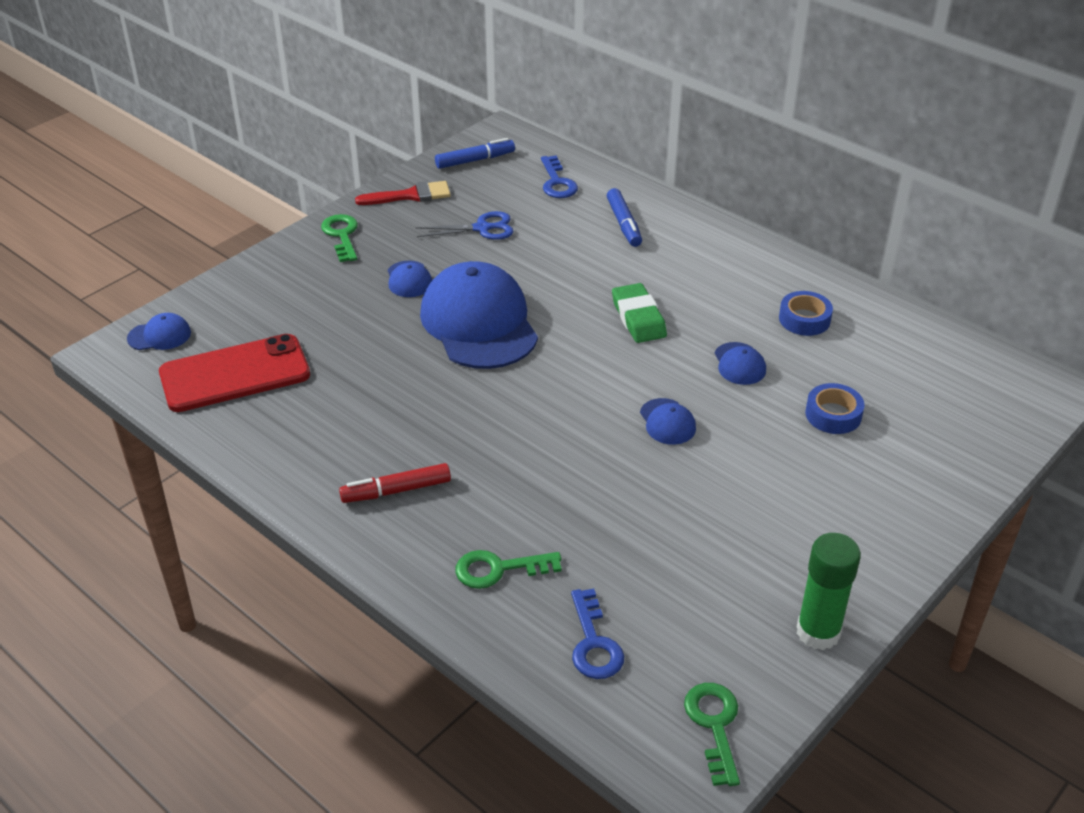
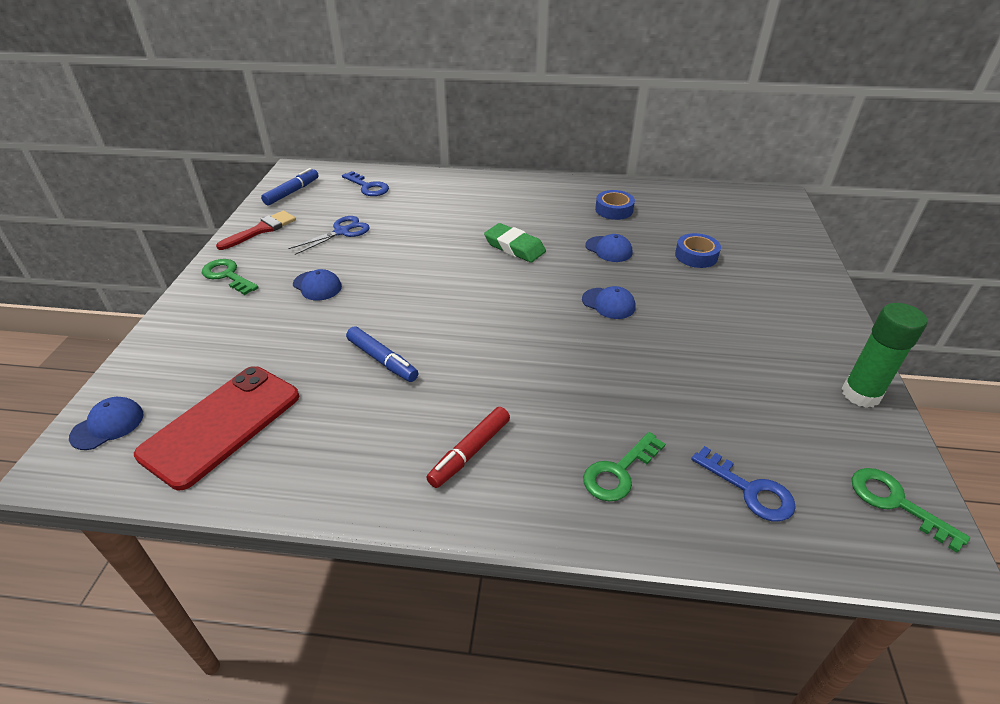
camera: 35 degrees left, 0 degrees up
(479, 323) = (405, 294): blue cap -> none
(623, 224) = (441, 196): blue marker -> blue marker (382, 360)

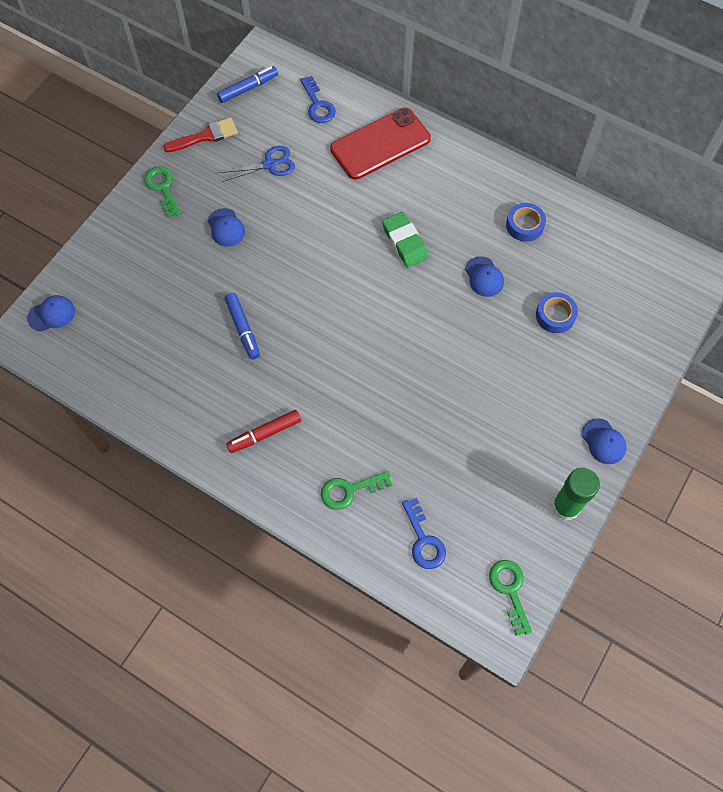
camera: 25 degrees right, 25 degrees up
(221, 425) = (120, 343): red phone -> red phone (380, 144)
(608, 303) = (441, 340): blue cap -> blue cap (603, 441)

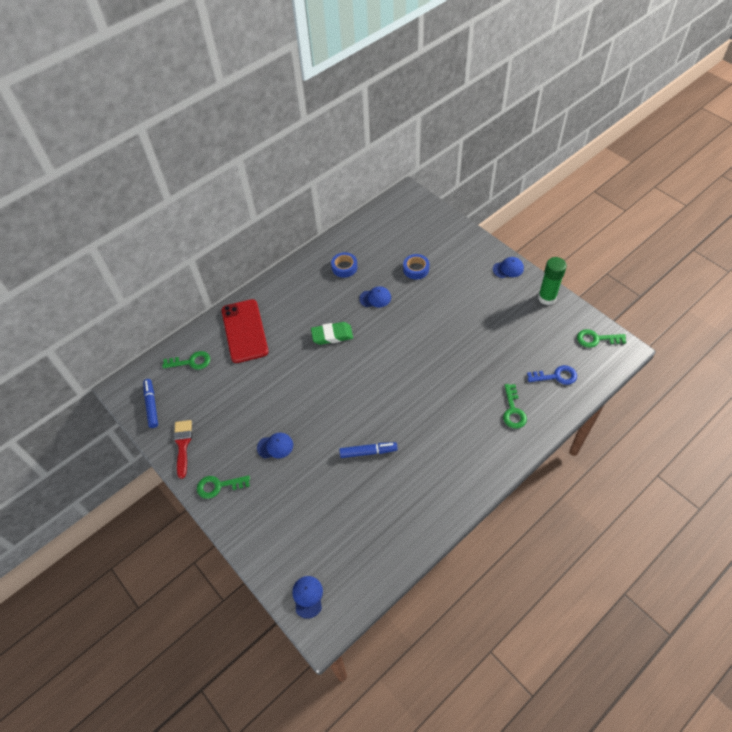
camera: 70 degrees left, 10 degrees down
(264, 434) = (458, 455): red marker -> none
(270, 164) = (230, 404): blue scissors -> none
(318, 105) = (191, 362): blue key -> green key

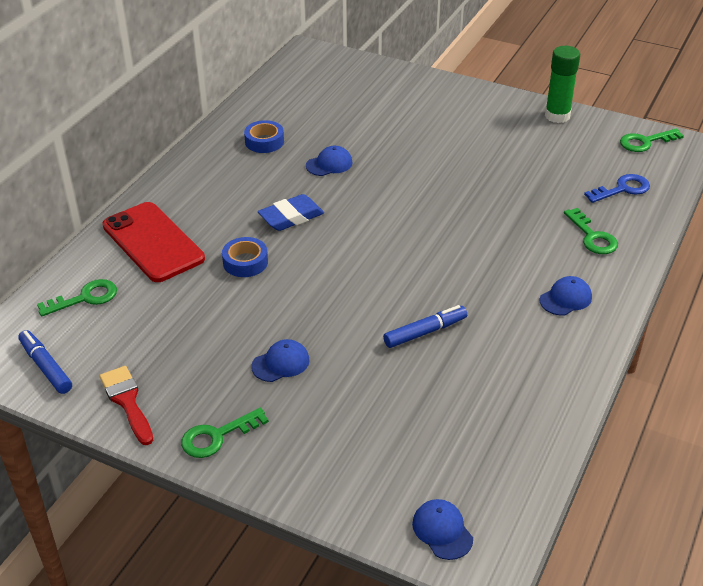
camera: 25 degrees left, 15 degrees down
(332, 335) = (291, 217): green eraser -> blue eraser
(416, 269) = (367, 123): blue tape -> blue tape (245, 262)
(508, 269) = (489, 98): blue cap -> blue cap (565, 298)

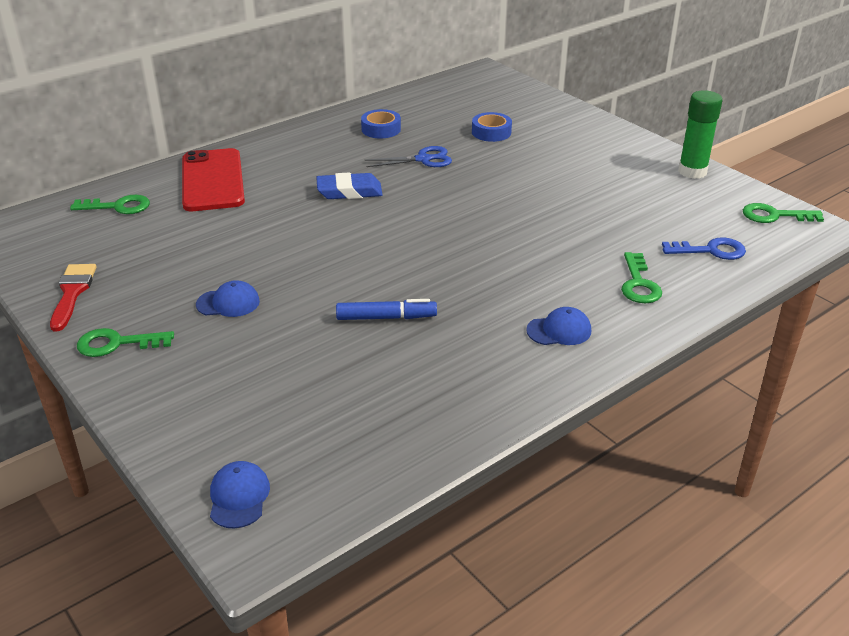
camera: 25 degrees right, 5 degrees down
(46, 367) = (37, 248): blue marker -> none
(245, 262) = (275, 215): blue tape -> blue tape (491, 132)
(329, 164) = (423, 159): blue cap -> blue scissors

